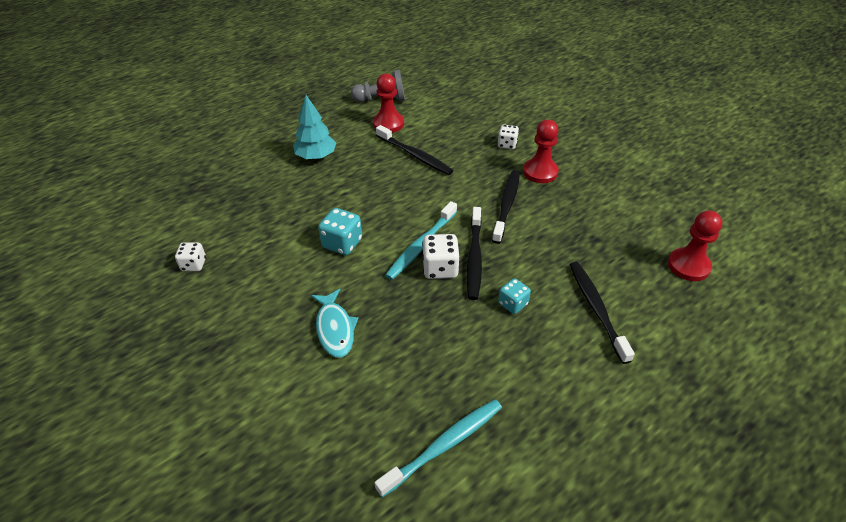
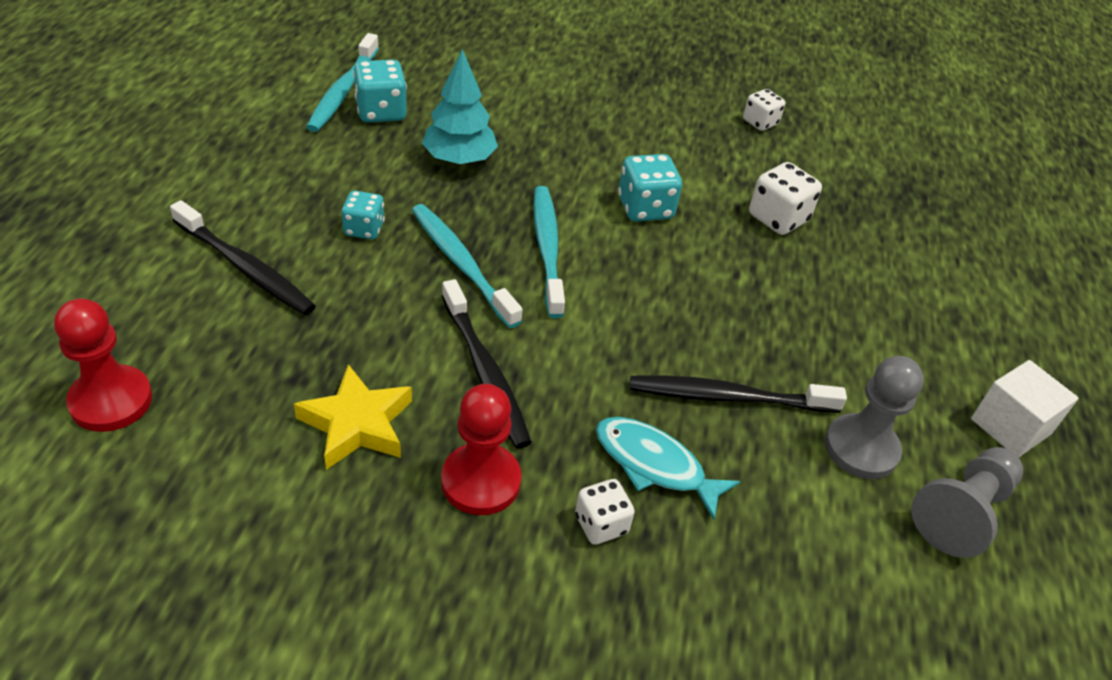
camera: 135 degrees right, 0 degrees up
(316, 156) = (859, 313): turquoise tree -> turquoise tree (459, 159)
(326, 107) = (1010, 426): none -> white cube
(335, 328) = (540, 128): turquoise fish -> turquoise fish (654, 465)
(388, 124) = (861, 448): red pawn -> grey pawn
(431, 403) = (381, 112): none -> turquoise dice
(440, 268) = (493, 231): white dice -> white dice (778, 218)
(474, 257) = (462, 264): black toothbrush -> turquoise toothbrush
(577, 210) = (357, 424): none -> yellow star

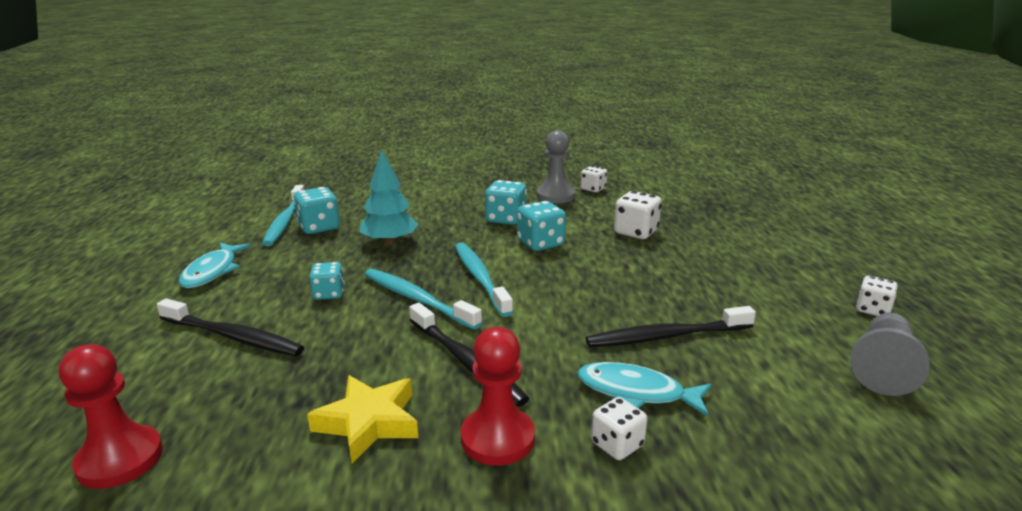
camera: 10 degrees left, 20 degrees down
(242, 159) = (212, 271): none -> turquoise fish
(619, 153) = (506, 219): none -> turquoise dice
(861, 448) = (783, 345): grey pawn -> grey pawn (555, 196)
(1010, 426) = (872, 310): white cube -> white dice

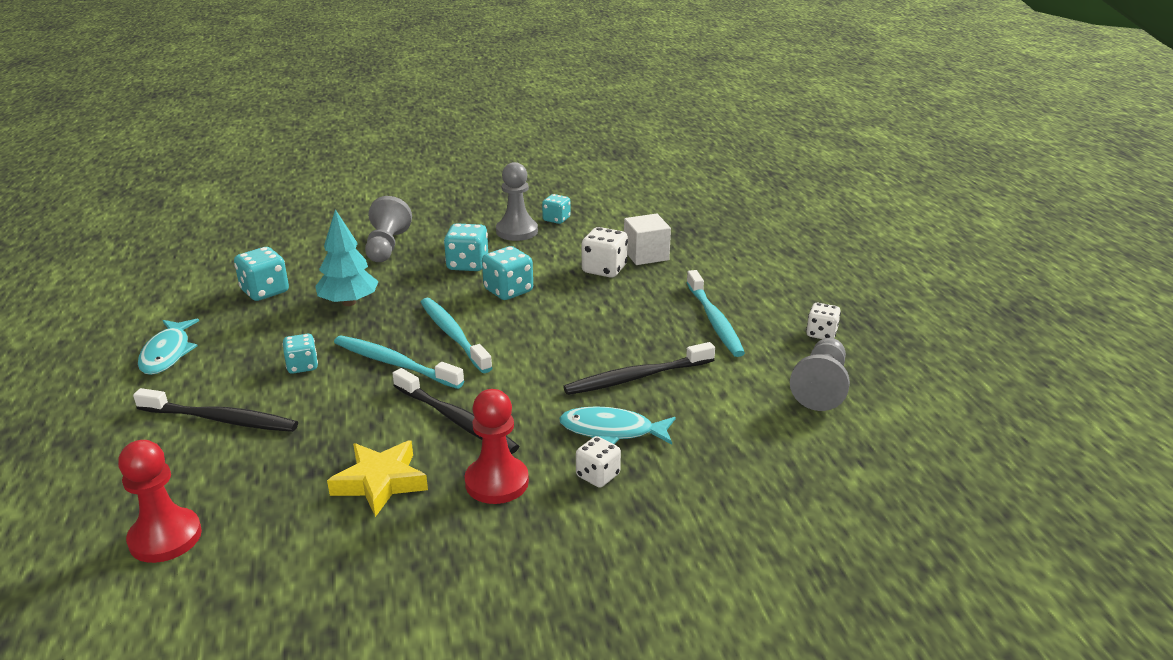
camera: 10 degrees left, 5 degrees up
(285, 221) = (224, 287): turquoise toothbrush -> turquoise toothbrush (714, 320)
(436, 200) = (387, 246): none -> grey pawn
(593, 189) = (556, 219): white dice -> turquoise dice
(677, 223) = (646, 255): none -> white cube

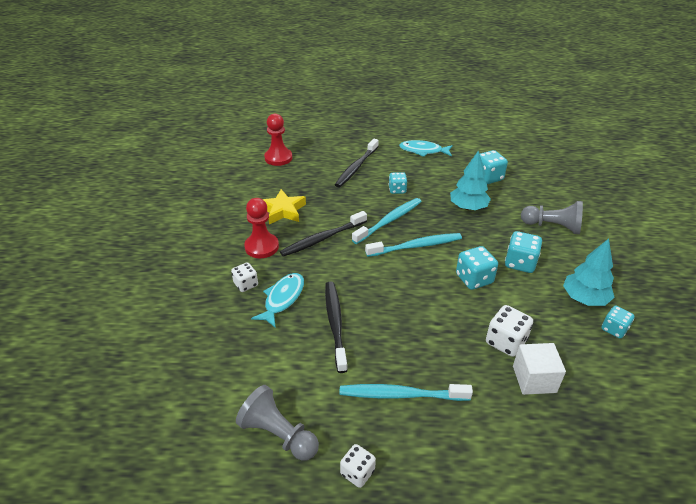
camera: 105 degrees right, 10 degrees up
(517, 231) = (584, 299): grey pawn -> turquoise tree

